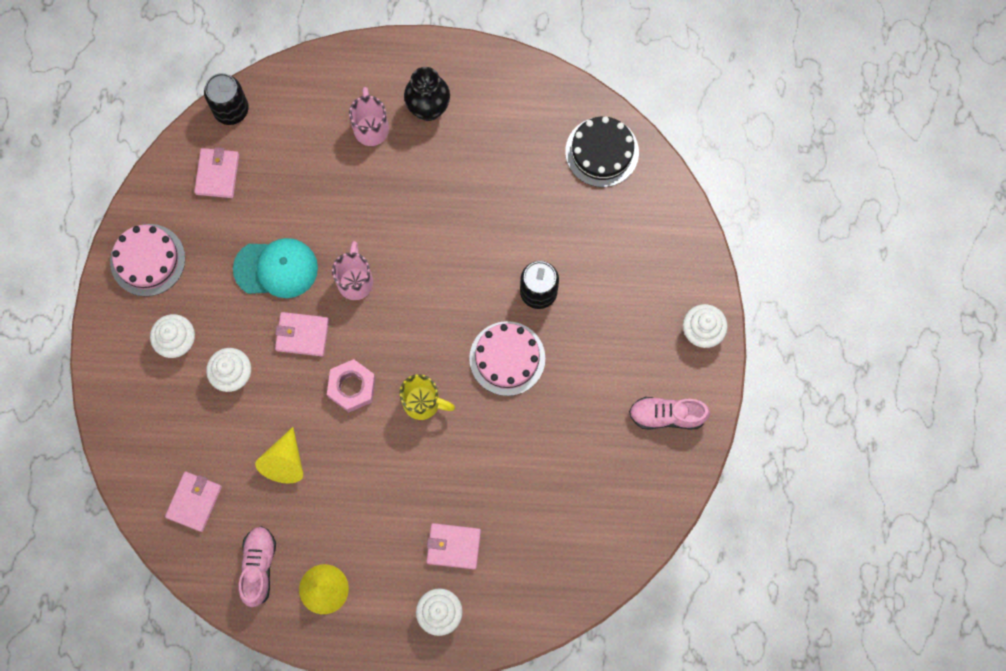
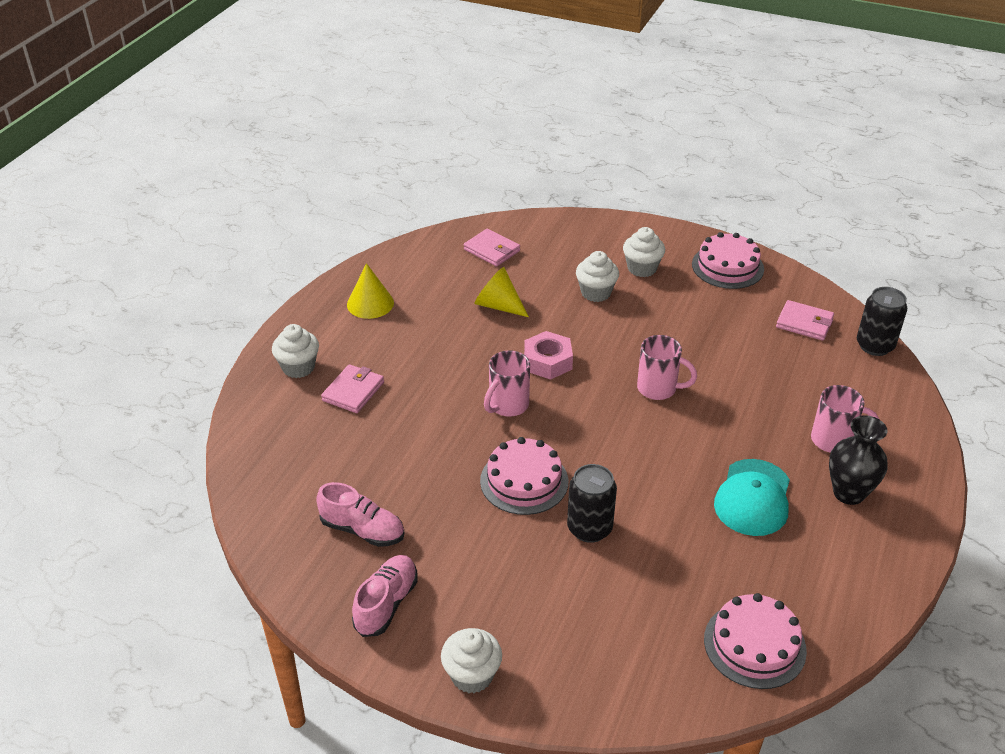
camera: 110 degrees right, 35 degrees down
(258, 567) = (414, 272): pink shoe -> pink shoe (362, 530)
(276, 268) = (691, 339): turquoise cap -> turquoise cap (753, 498)
(302, 335) = (616, 341): pink wallet -> none
(423, 403) = (507, 406): yellow mug -> pink mug
(602, 152) = (754, 644): black cake -> pink cake

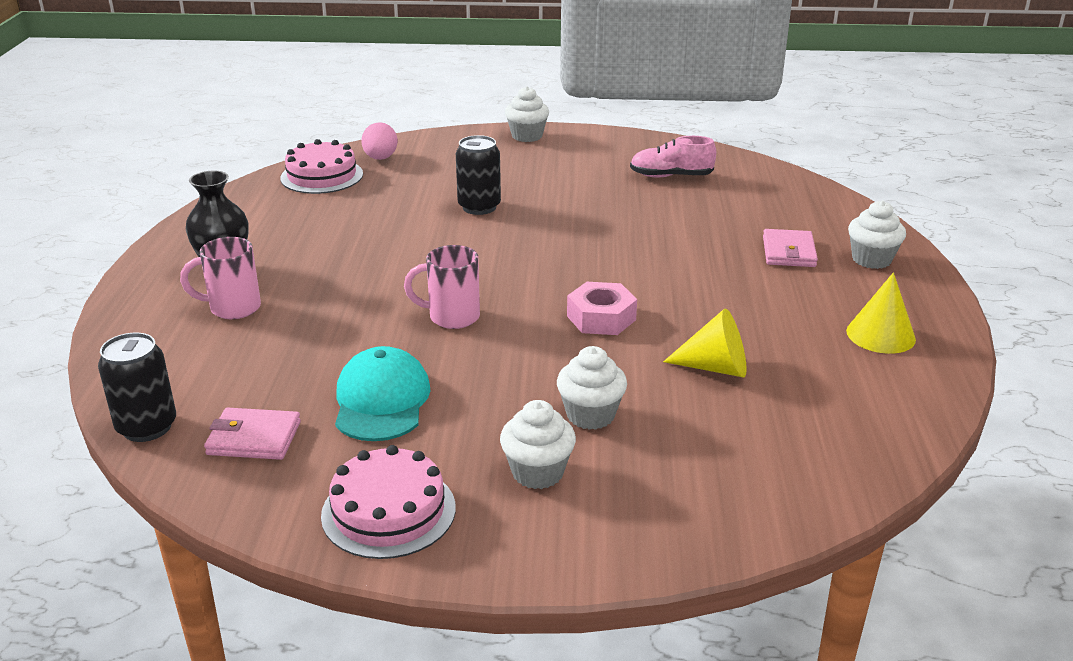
camera: 160 degrees right, 10 degrees down
(386, 604) = (614, 150): pink shoe -> none
(492, 250) = (799, 447): pink wallet -> none
(507, 406) = (616, 271): pink mug -> none
(524, 481) = (557, 223): pink cake -> none
(677, 670) = (380, 158): none -> pink egg
(753, 498) = (327, 249): turquoise cap -> turquoise cap (381, 401)

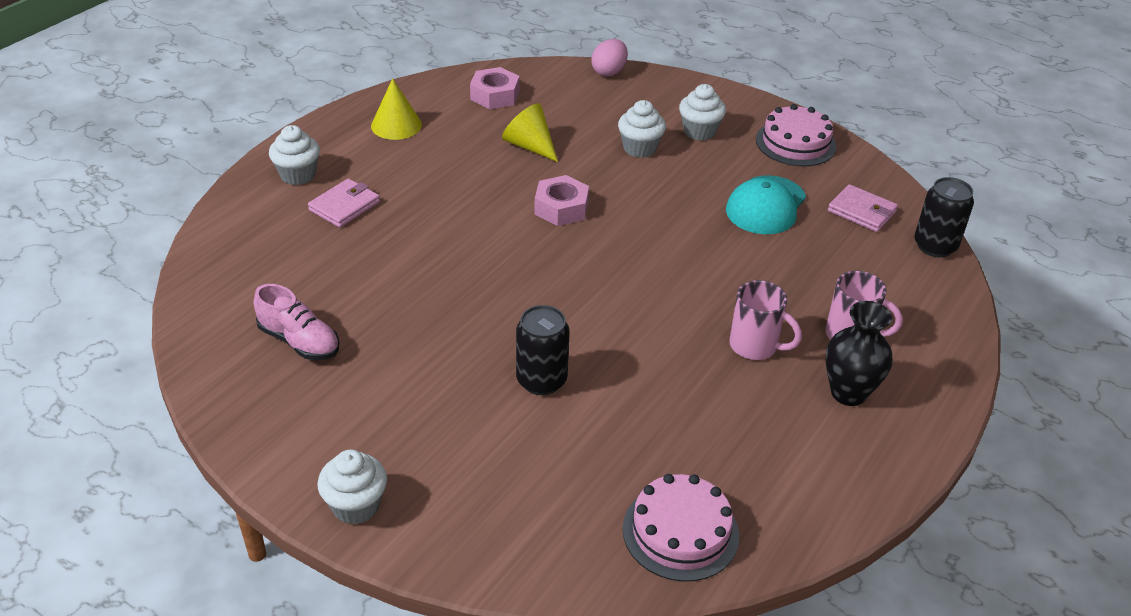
camera: 150 degrees left, 10 degrees up
(380, 158) = (583, 542): pink egg -> pink egg (609, 72)
(451, 317) = (672, 253): pink mug -> pink mug (755, 346)
(846, 416) = (495, 95): none -> pink nut

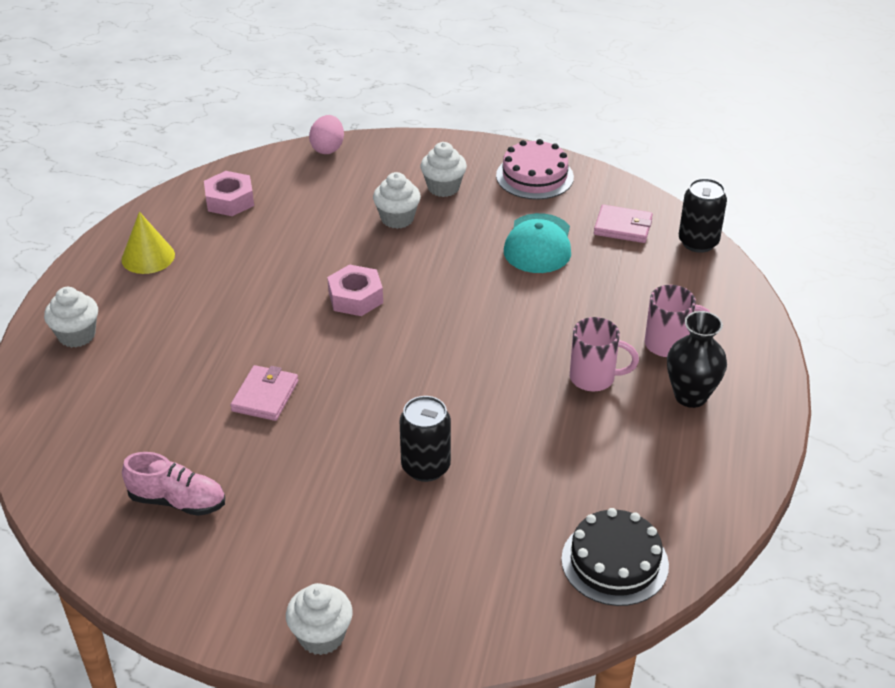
camera: 20 degrees left, 0 degrees up
(344, 206) = (143, 354): pink wallet -> pink wallet (265, 396)
(529, 146) = (292, 244): yellow cone -> none
(680, 532) = (614, 562): pink cake -> black cake

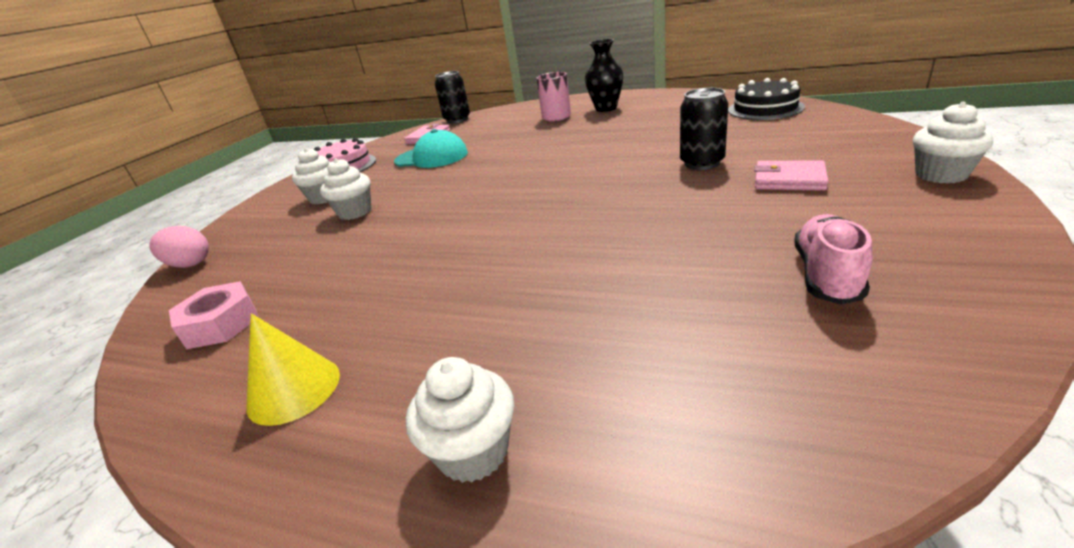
camera: 80 degrees left, 10 degrees down
(265, 396) = (622, 244): pink wallet -> pink wallet (789, 180)
(355, 297) = (468, 217): pink nut -> none
(594, 378) = (589, 129): pink mug -> none

